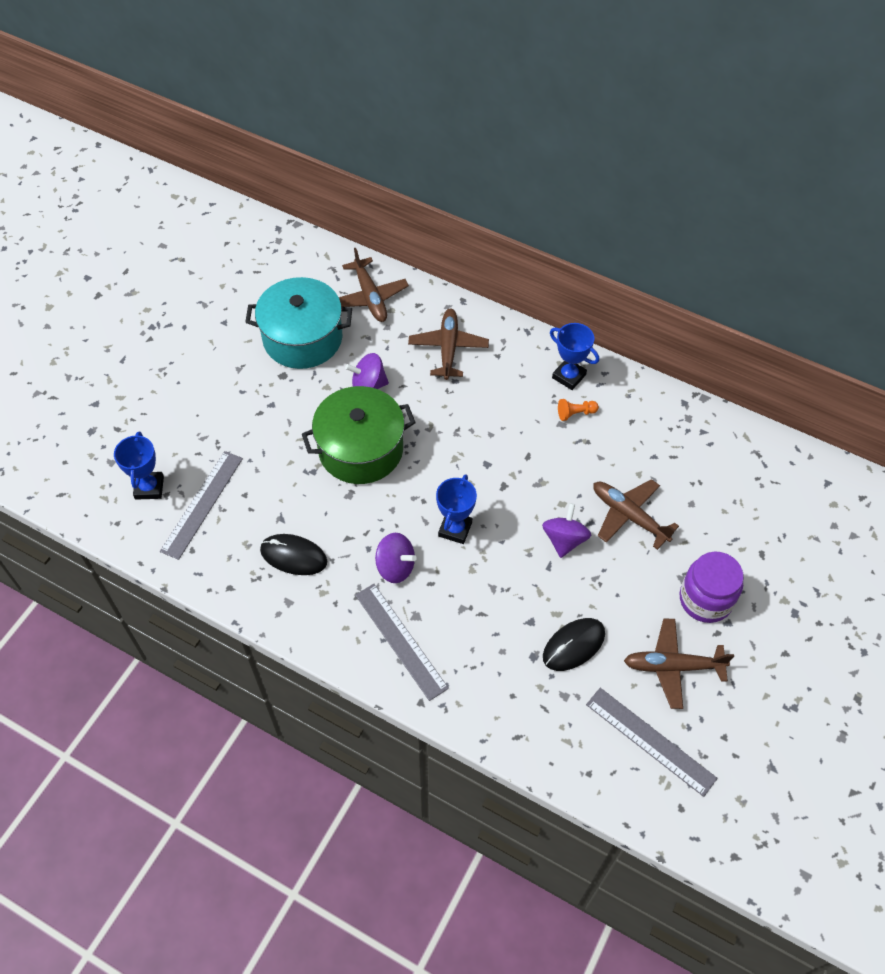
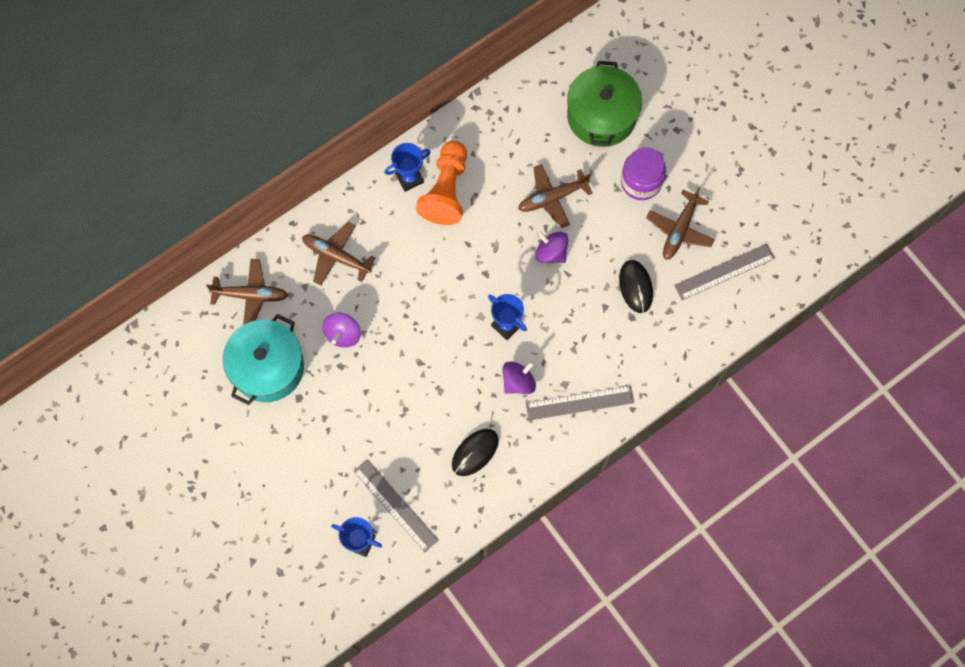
camera: 65 degrees left, 15 degrees up
(361, 449) = (402, 365): green pot -> green pot (601, 116)
(575, 413) = (446, 190): orange pawn -> orange pawn, size x2.49

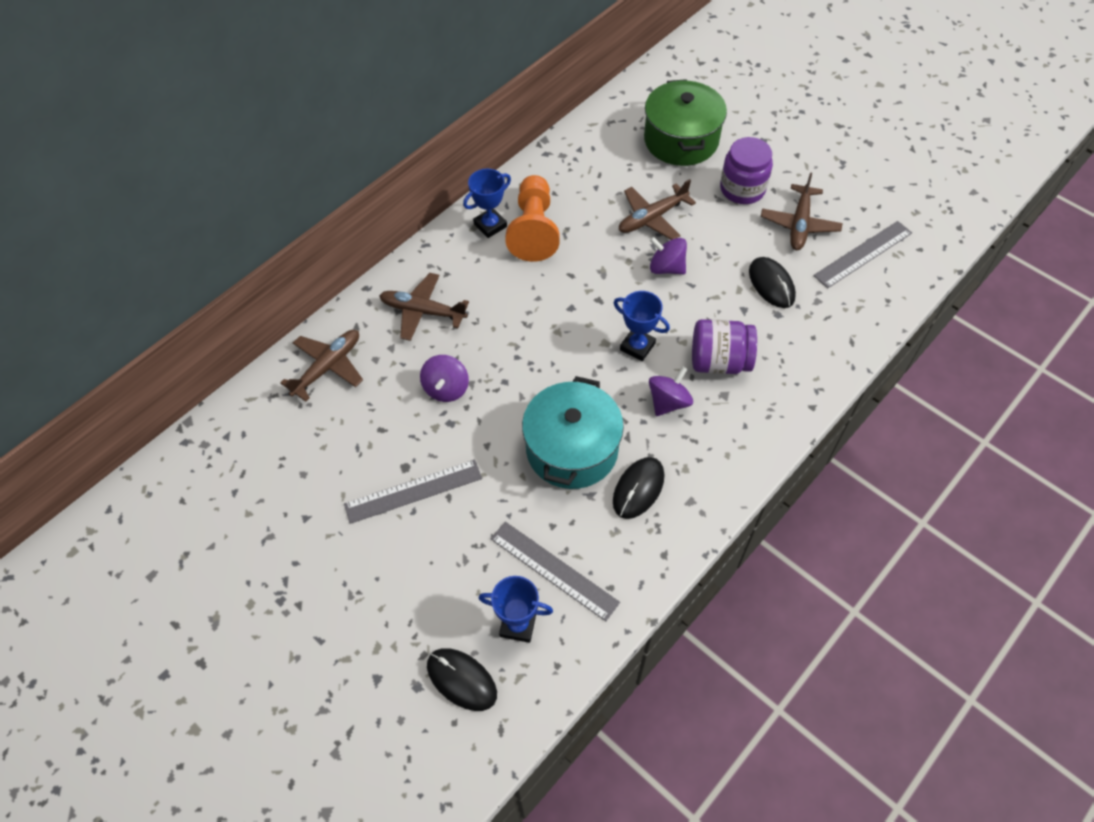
camera: 10 degrees left, 15 degrees down
(251, 295) = (328, 367): brown plane -> brown plane turned 45 degrees counterclockwise
(267, 367) = (360, 440): turquoise pot -> turquoise pot (572, 449)
(312, 574) = (461, 680): none -> black mouse
(569, 353) = (719, 361): none -> purple jar
(579, 403) = (748, 411): grey ruler -> grey ruler (413, 491)

